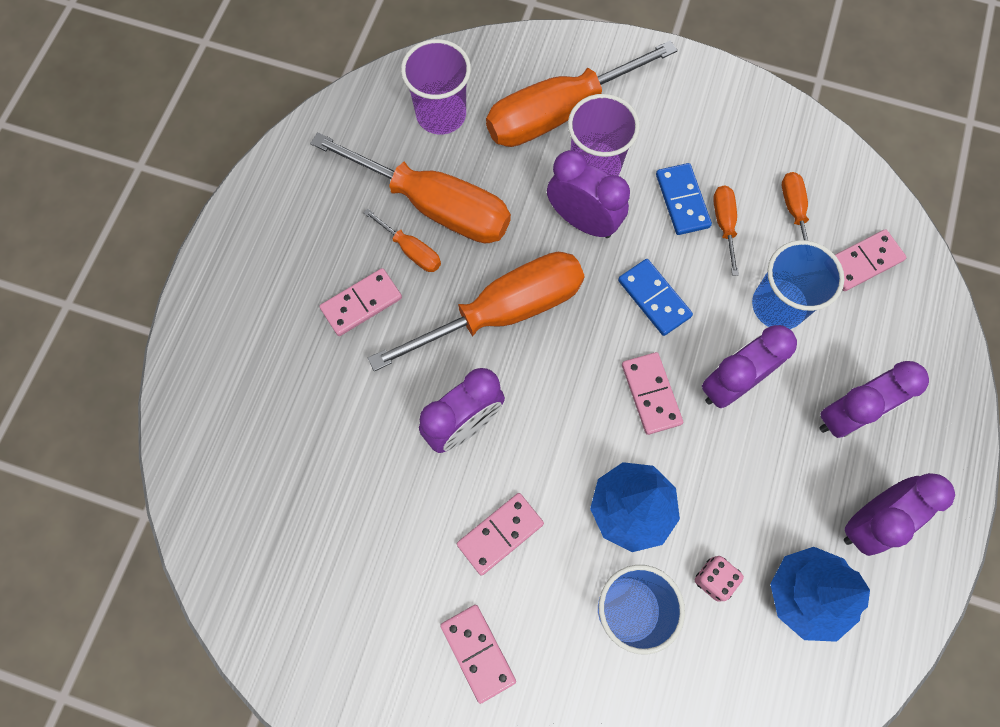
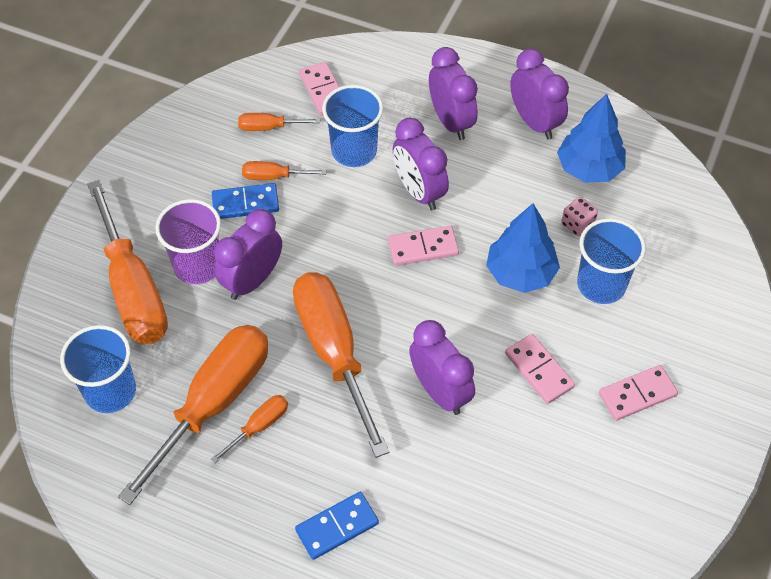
camera: 85 degrees left, 15 degrees down
(361, 303) = (309, 474): pink domino -> none
(441, 114) = (110, 391): purple cup -> blue cup
(654, 298) = (336, 235): blue domino -> blue domino (337, 527)

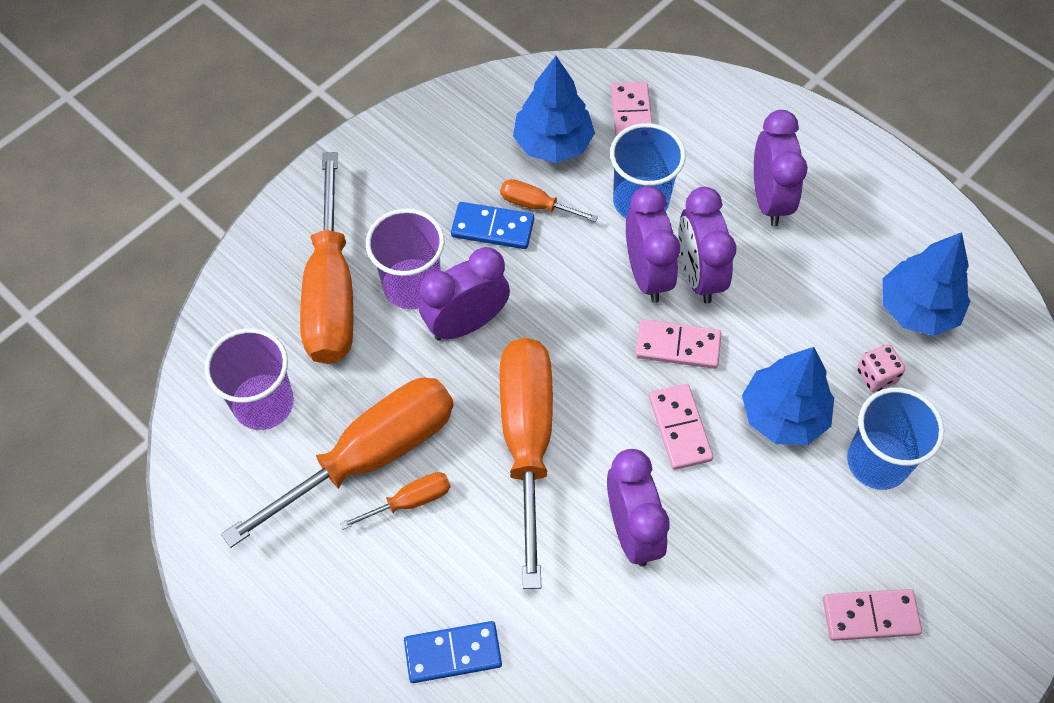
camera: 20 degrees right, 5 degrees up
(110, 391) = (263, 403): blue cup -> purple cup
(269, 127) = (553, 143): orange screwdriver -> blue tree
(534, 122) = (871, 230): purple clock -> purple clock (647, 274)
(539, 370) = (760, 544): pink domino -> pink domino (680, 428)

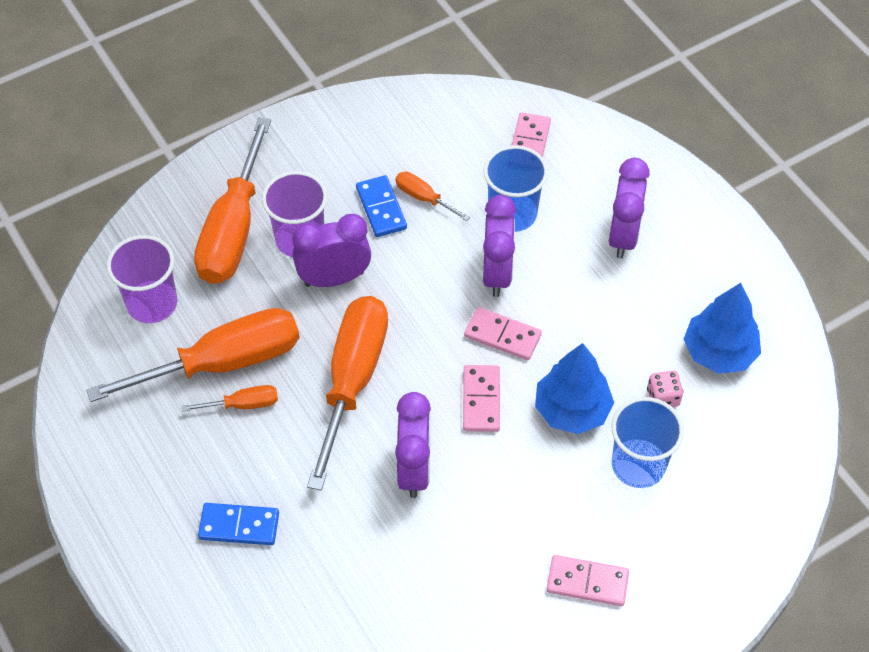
camera: 15 degrees right, 5 degrees down
(492, 228) = (381, 208): blue domino -> blue domino turned 45 degrees clockwise
(553, 143) = (454, 151): blue tree -> none
(698, 275) = (540, 283): purple clock -> none

